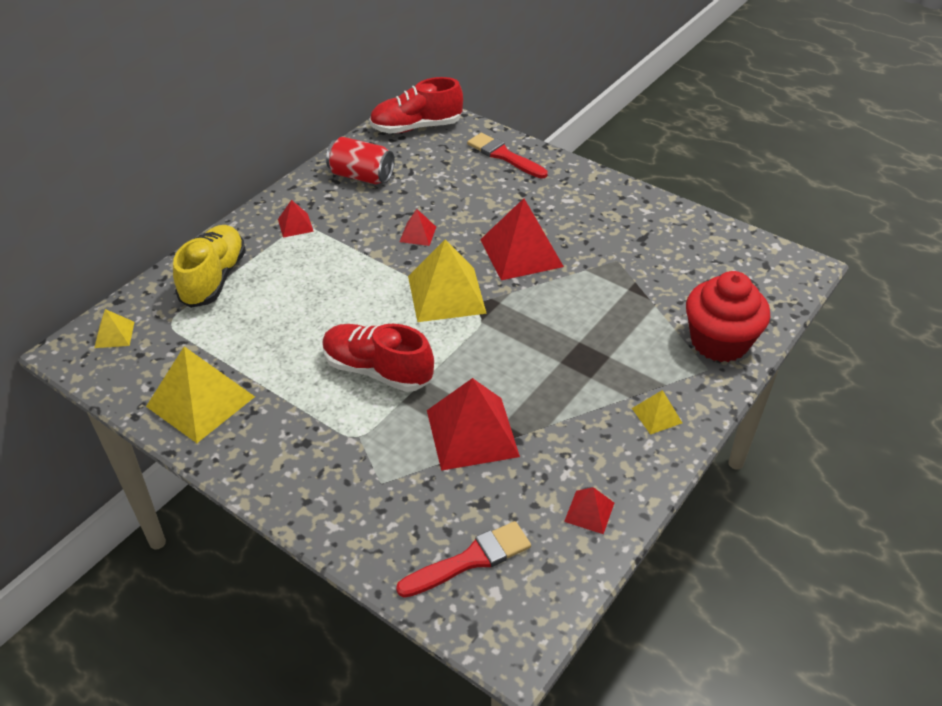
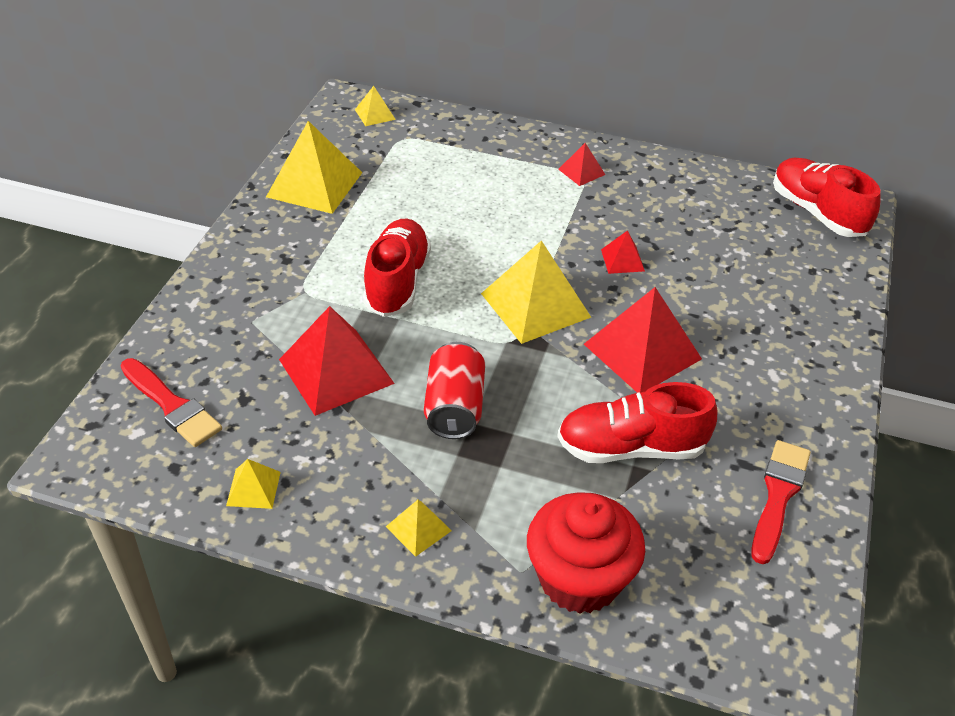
camera: 70 degrees right, 0 degrees up
(214, 279) = (473, 145): yellow shoe -> none
(361, 176) = (693, 194): red can -> red can (454, 407)
(504, 156) = (820, 298): red brush -> red brush (778, 495)
(589, 512) = (253, 488): red pyramid -> yellow pyramid
(612, 285) = (631, 448): none -> red shoe

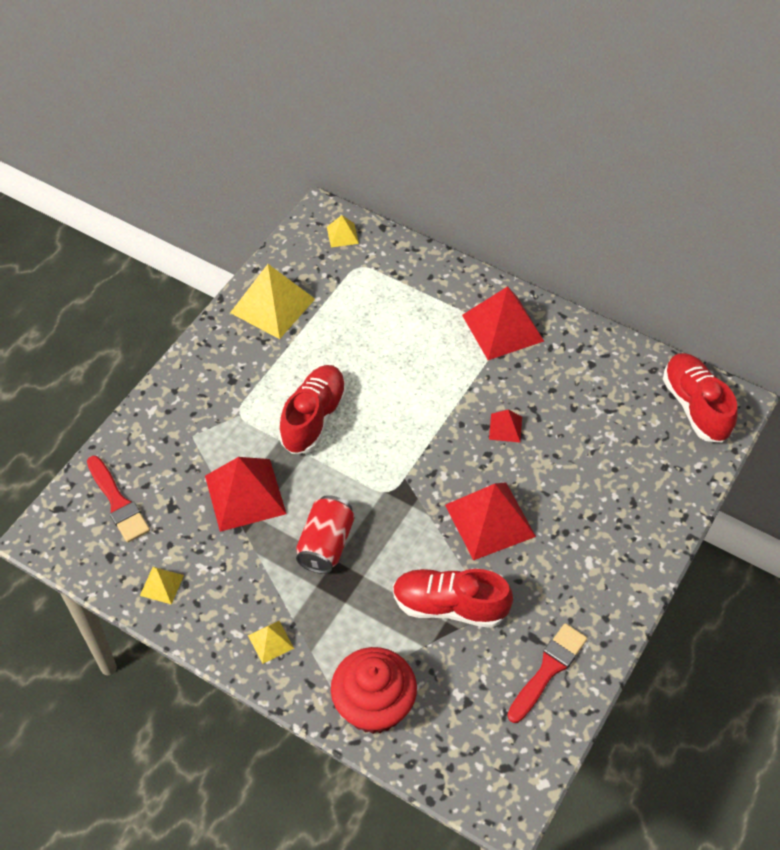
camera: 15 degrees right, 10 degrees up
(535, 305) = (418, 460): yellow pyramid -> none
(581, 171) = (502, 327): red pyramid -> red pyramid, size x2.08

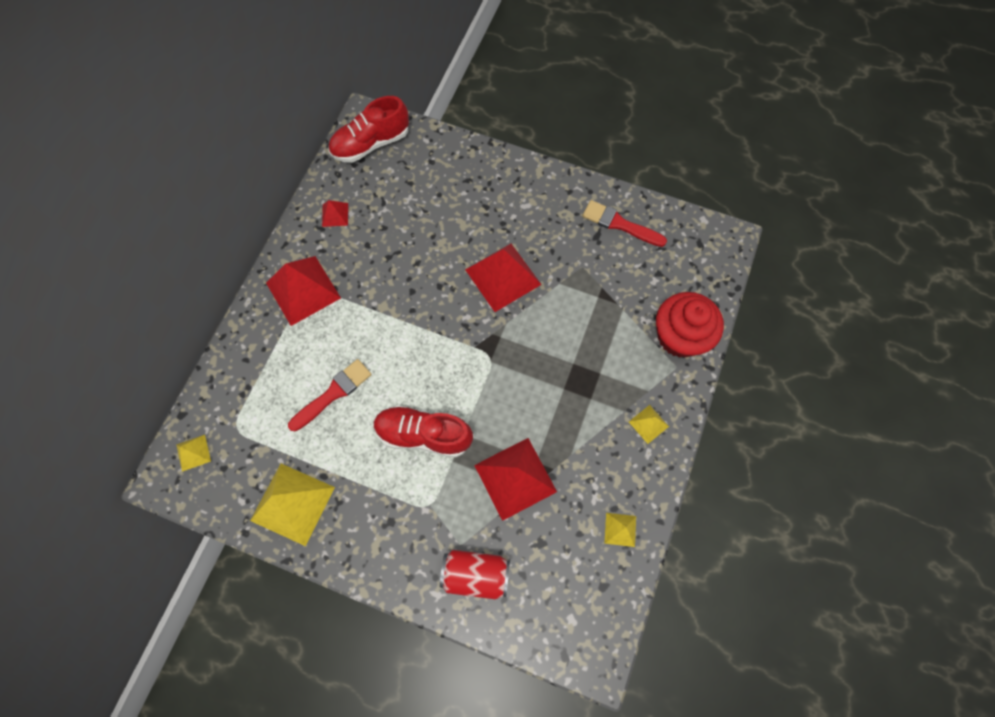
camera: 100 degrees left, 15 degrees up
(118, 502) = (546, 596): red brush -> red brush (333, 393)
(326, 544) = (551, 398): red can -> red can (475, 574)
(450, 606) = (585, 295): red shoe -> none
(505, 428) = (411, 276): red pyramid -> red pyramid (335, 214)

